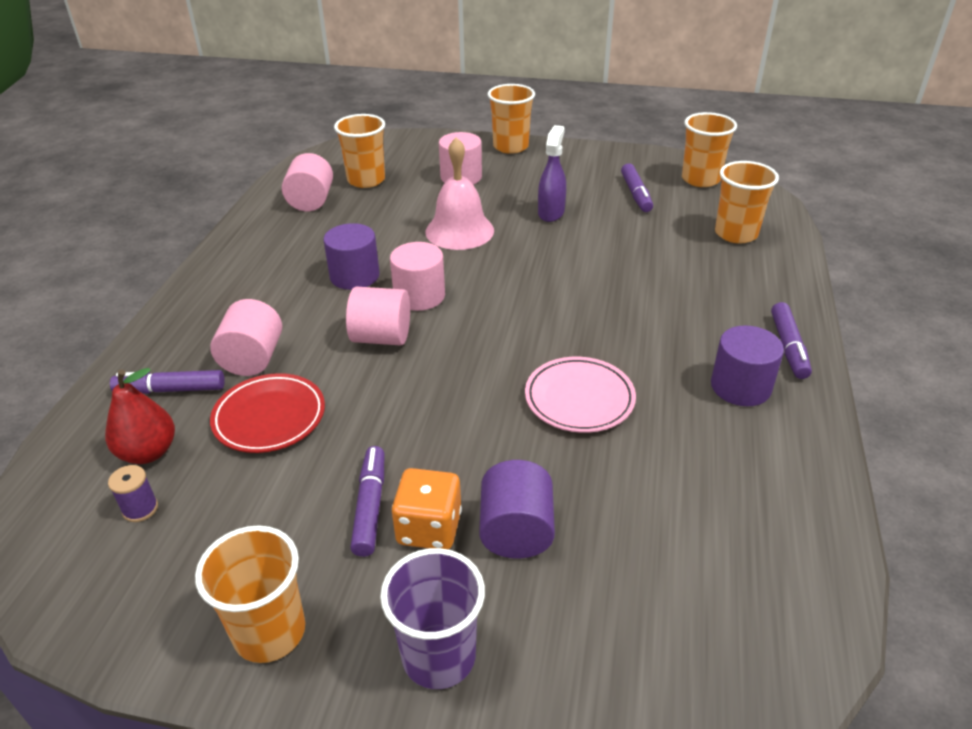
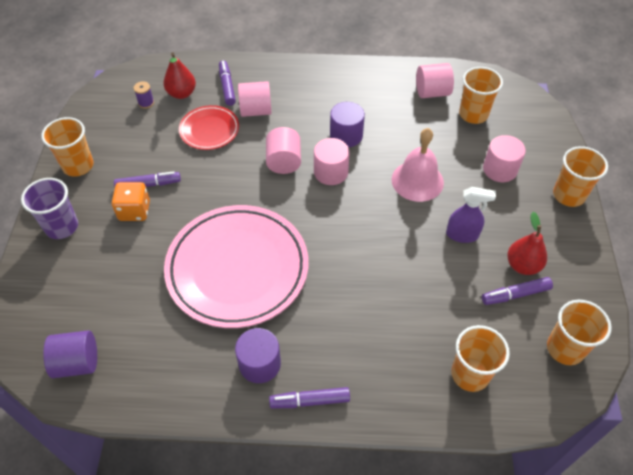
camera: 80 degrees right, 15 degrees up
(516, 531) = (132, 247): purple cylinder -> purple cylinder (77, 362)
(579, 399) = (237, 269): pink plate -> pink plate, size x2.03
(599, 185) = (522, 265): none -> red pear

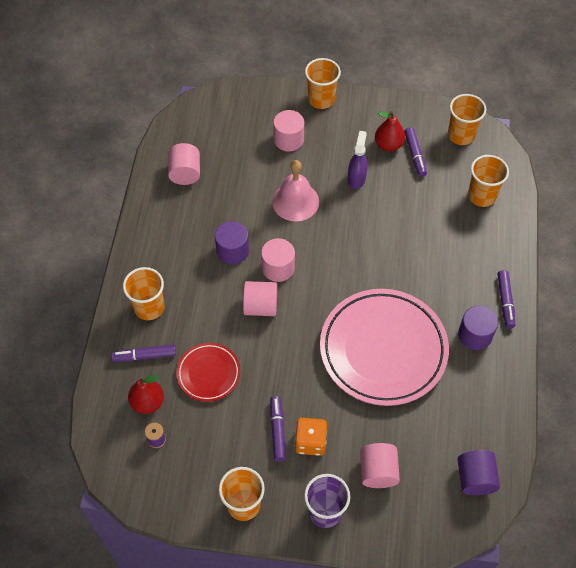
camera: 85 degrees left, 5 degrees up
(256, 110) = (186, 329): pink cylinder -> pink cylinder (378, 471)
(473, 114) = (220, 146): orange cup -> orange cup (149, 307)

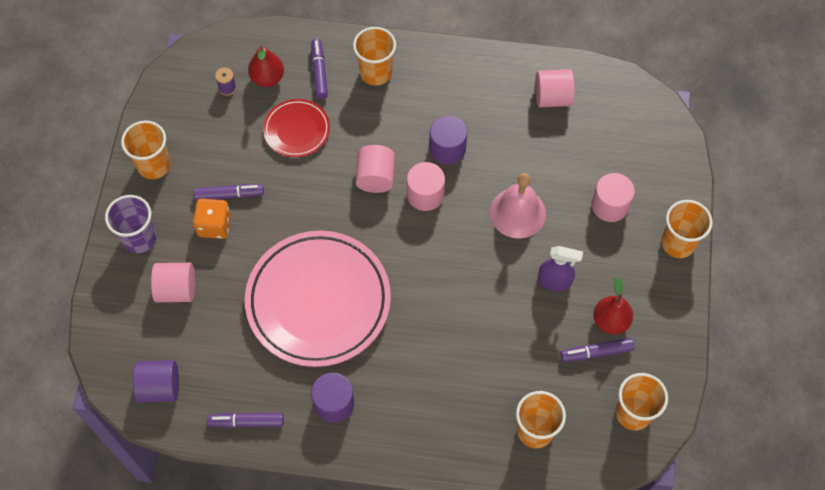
camera: 90 degrees right, 5 degrees up
(505, 301) = (378, 443): purple marker -> purple marker (246, 422)

